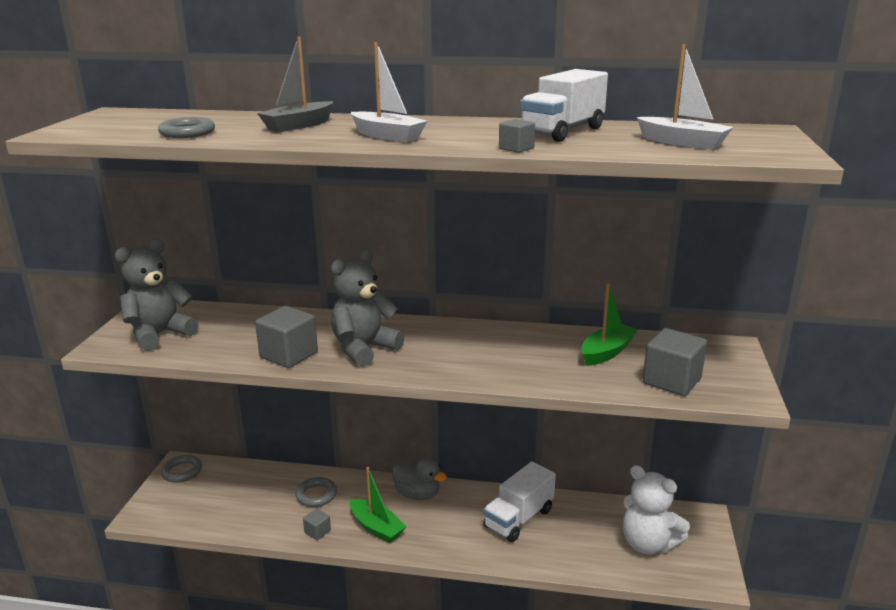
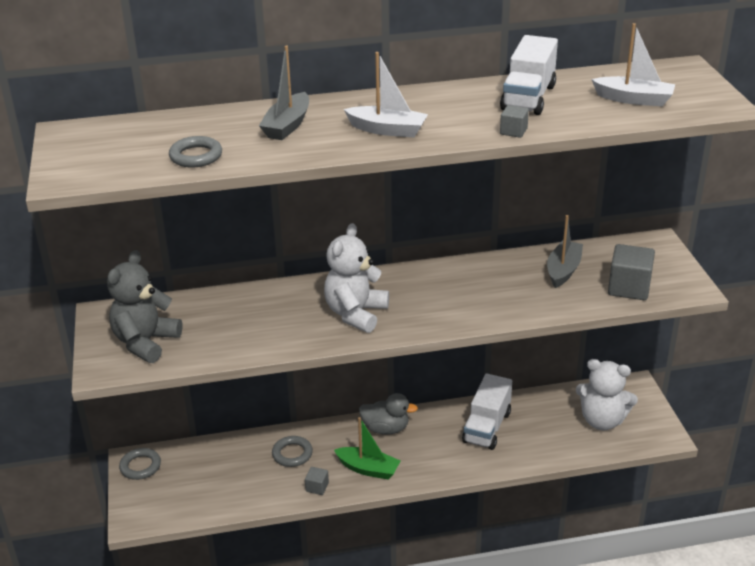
camera: 20 degrees left, 10 degrees up
(289, 355) = (292, 336): grey cube -> none
(364, 349) = (356, 314): grey teddy bear -> white teddy bear
(606, 352) = (563, 270): green boat -> grey boat

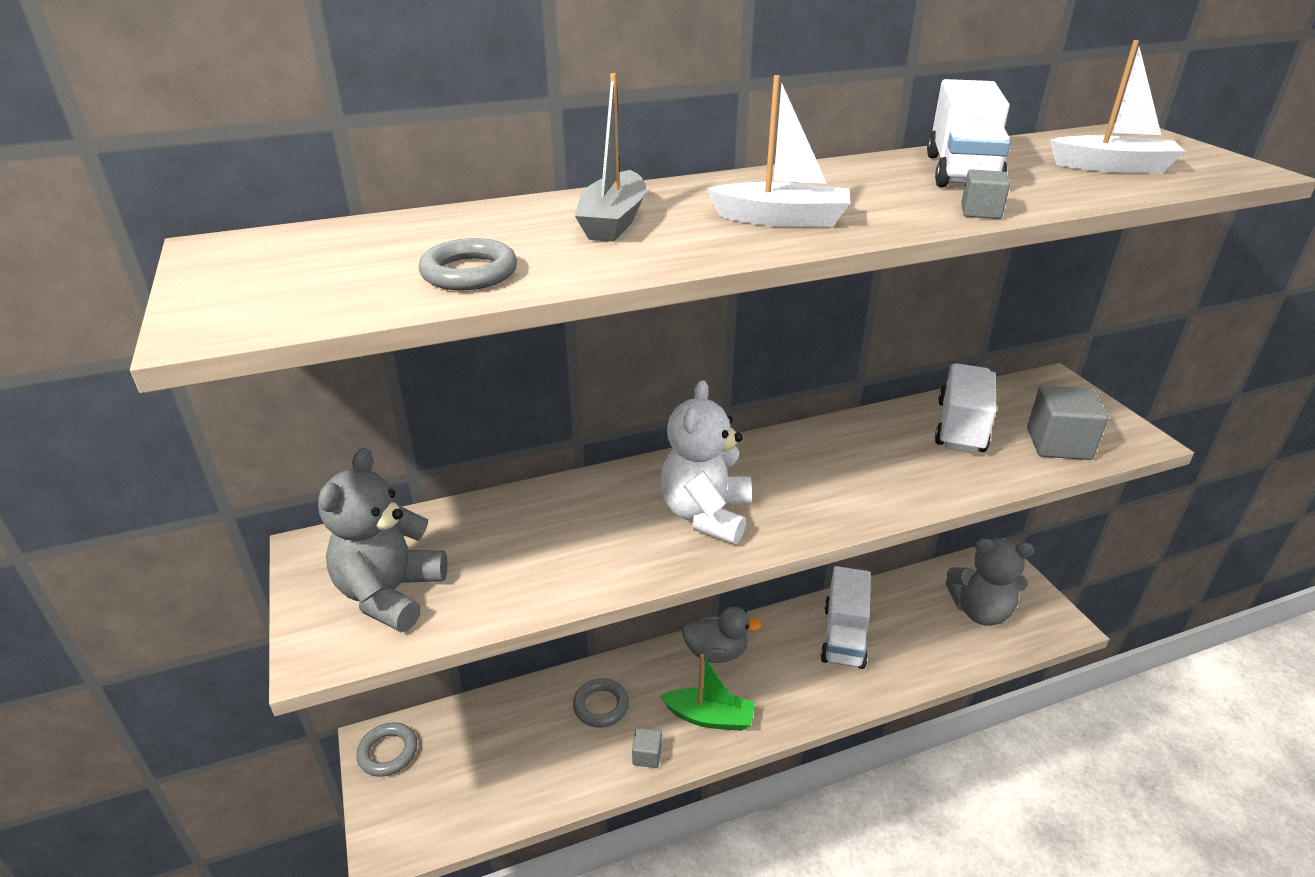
camera: 10 degrees left, 0 degrees up
(563, 270) = (961, 427): grey boat -> white truck
(602, 420) = (980, 611): white teddy bear -> grey teddy bear

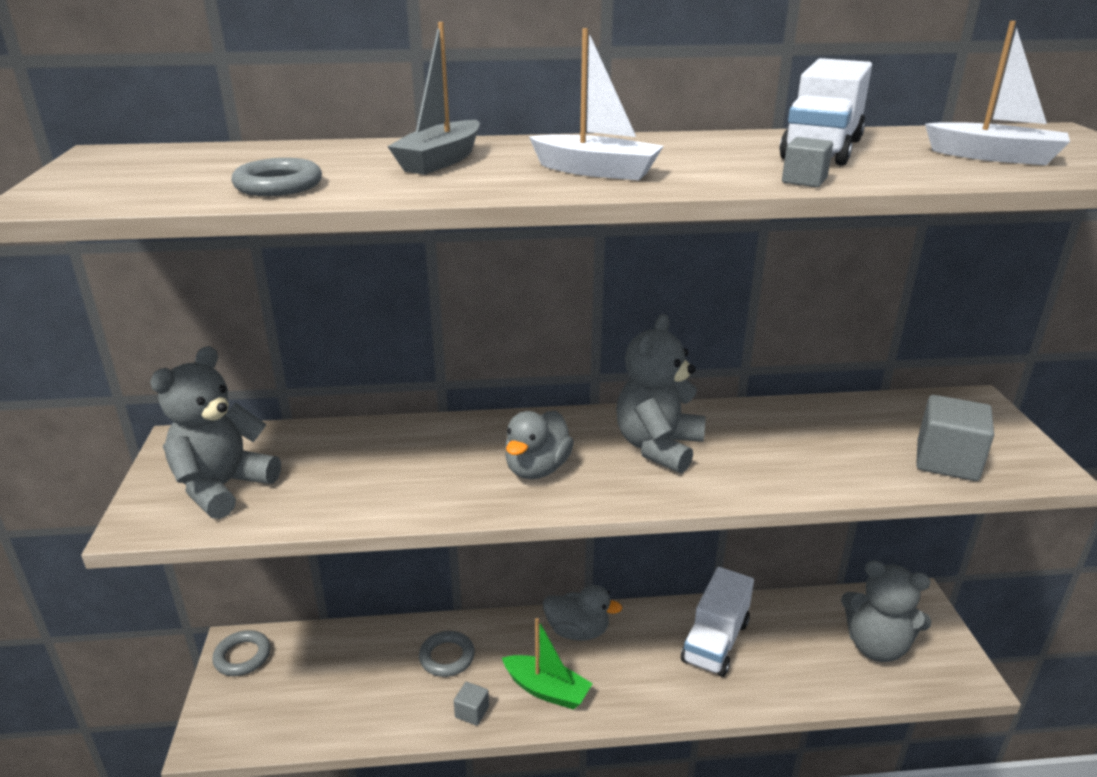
camera: 15 degrees right, 5 degrees down
(706, 515) = (537, 469): white teddy bear -> grey duck
(807, 472) = (658, 447): none -> grey teddy bear
(961, 427) = (844, 430): white truck -> none

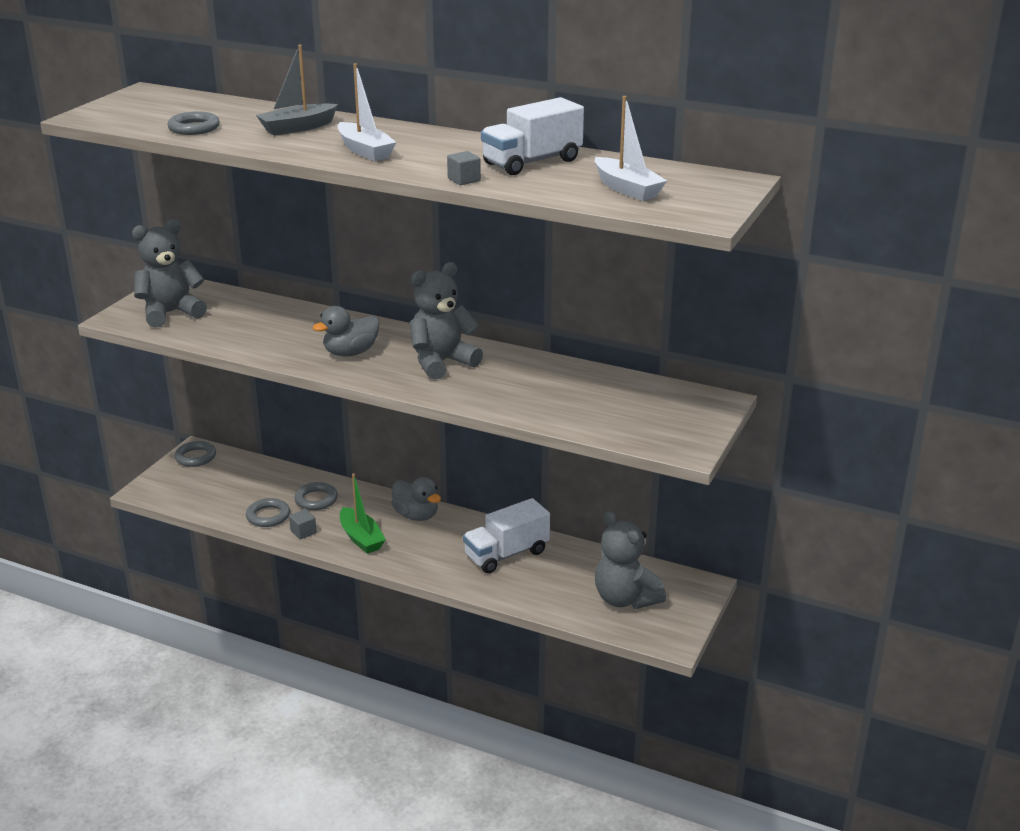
camera: 30 degrees right, 0 degrees up
(408, 707) = (268, 516): none -> grey ring
(947, 461) = (624, 424): grey cube -> none

